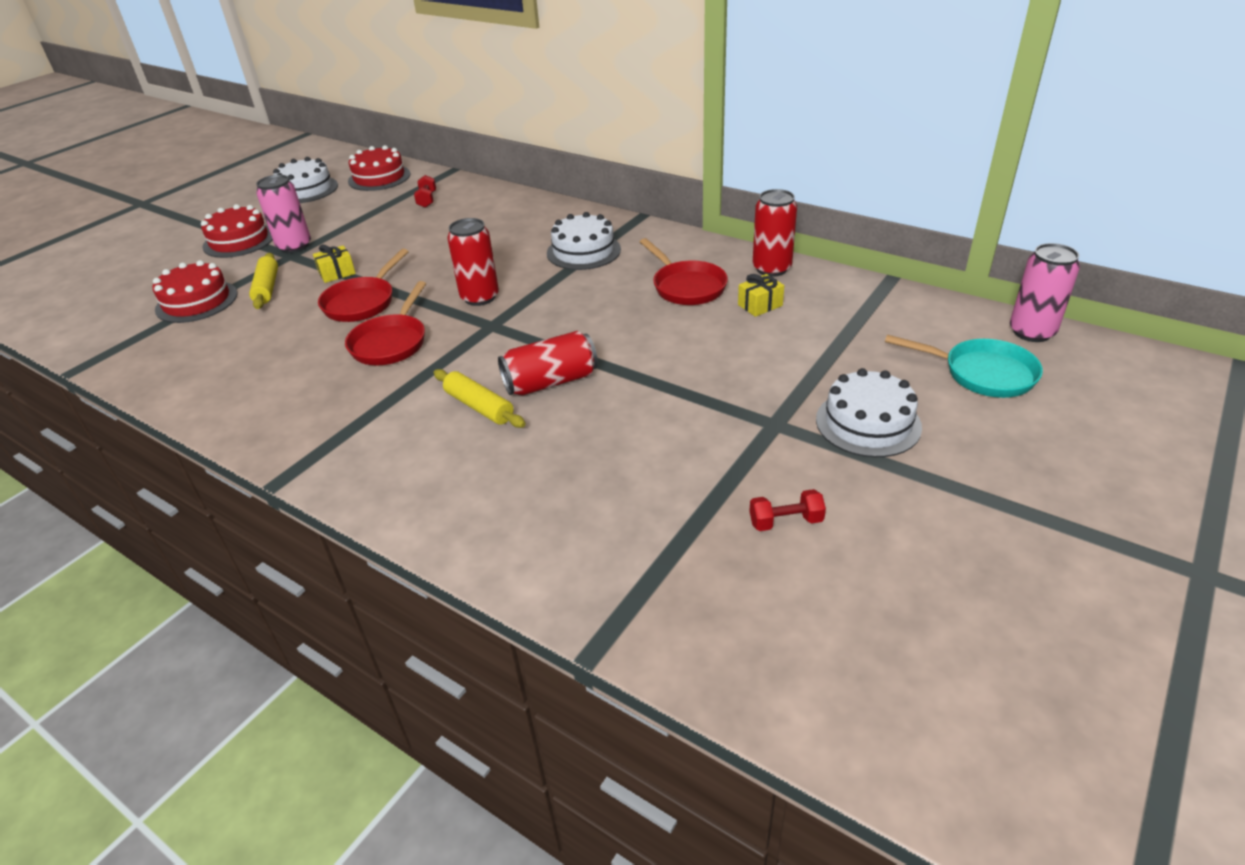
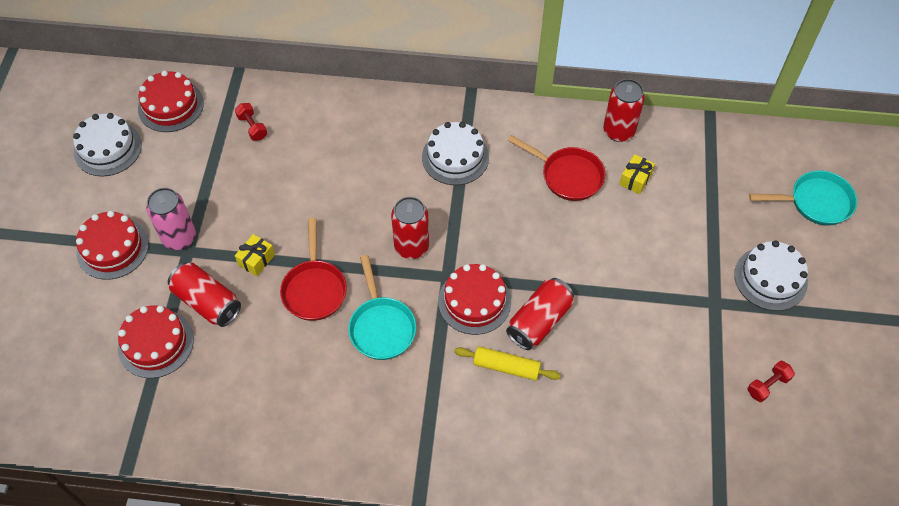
camera: 30 degrees left, 20 degrees up
(267, 288) = (207, 302): yellow rolling pin -> red can
(391, 342) = (381, 326): red pan -> turquoise pan
(499, 349) = (474, 301): none -> red cake
(1031, 332) = (827, 146): pink can -> none

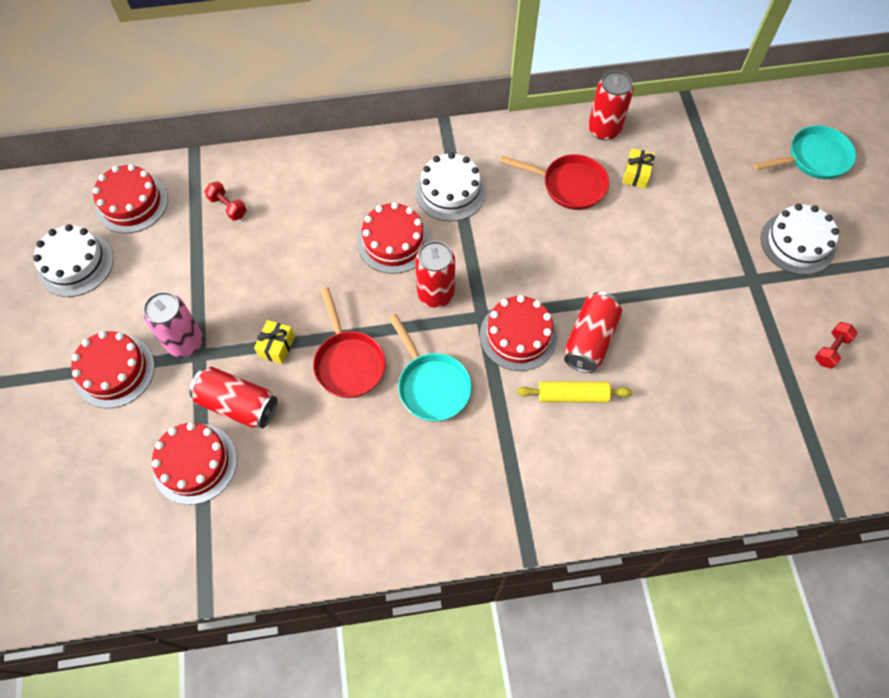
camera: 15 degrees left, 5 degrees up
(389, 191) = (393, 242): none -> red cake

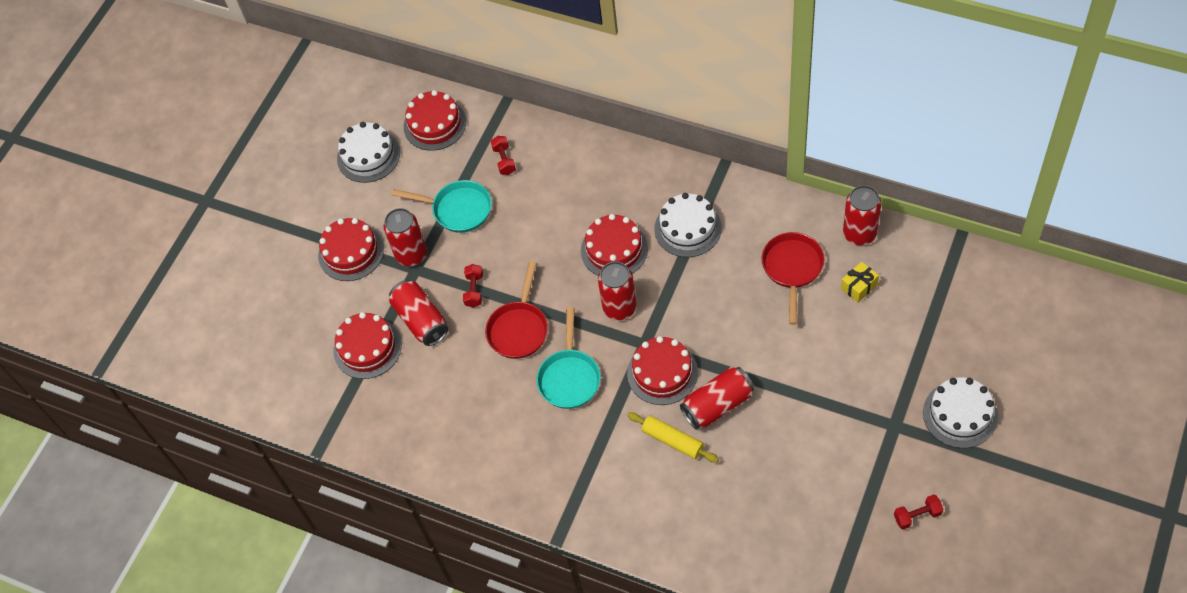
camera: 40 degrees right, 5 degrees down
(185, 342) = (411, 255): pink can -> red can
(277, 346) = (474, 290): yellow gift -> red dumbbell
(569, 185) = (792, 269): red pan -> red pan turned 135 degrees counterclockwise
(813, 158) = (1037, 348): turquoise pan -> turquoise pan (458, 209)

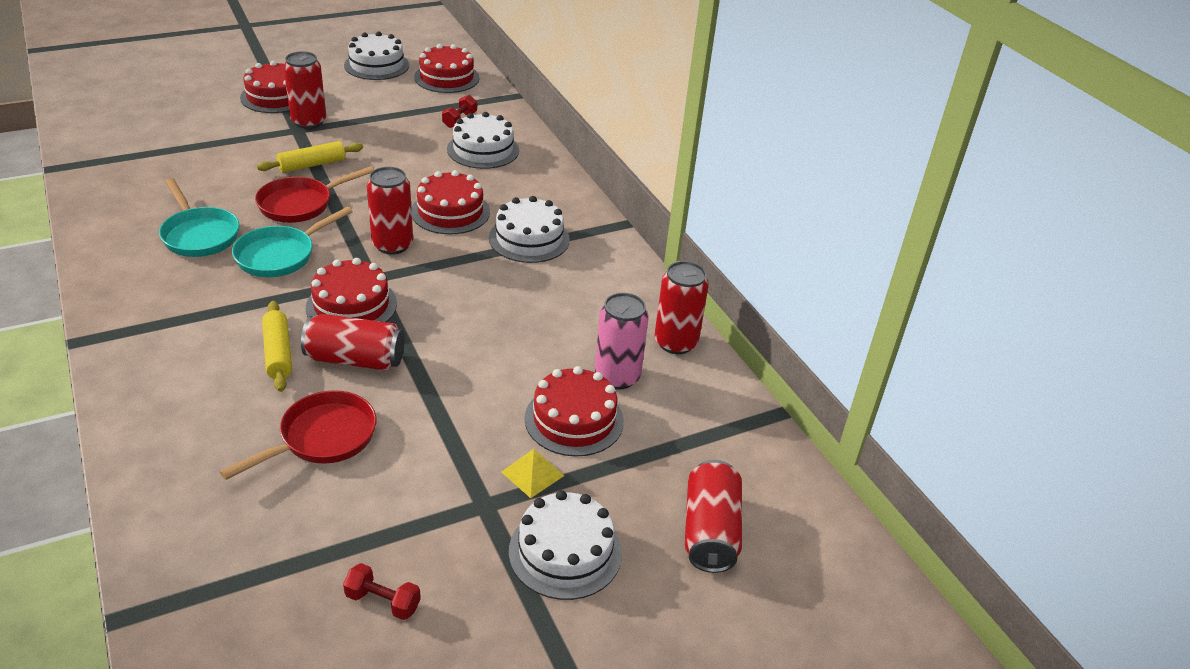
camera: 30 degrees right, 20 degrees down
(367, 348) = (188, 143): red cake -> red cake (574, 420)
(421, 320) = (248, 155): red can -> red can (710, 531)
(458, 209) = (382, 122): turquoise pan -> turquoise pan (199, 235)
(474, 290) = (312, 165): red dumbbell -> yellow rolling pin
(558, 175) = (483, 150): none -> white cake
(792, 269) = (575, 322): red pan -> red pan (322, 438)
(859, 287) = (617, 377): yellow gift -> pink can
(893, 387) = (532, 474): none -> yellow pyramid

